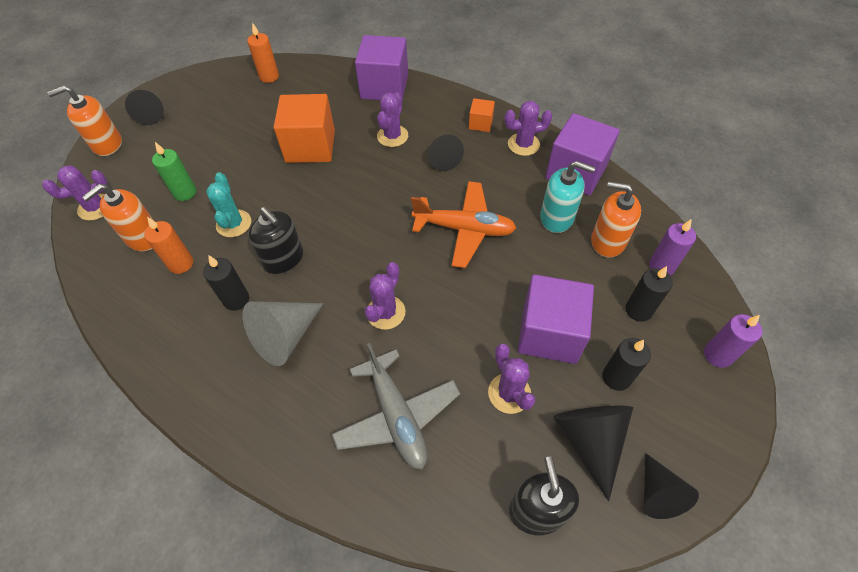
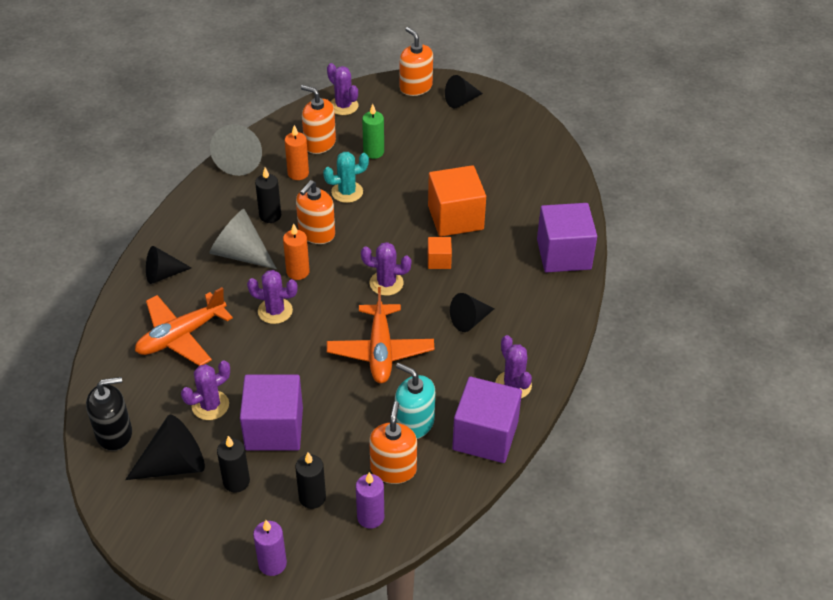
camera: 75 degrees right, 10 degrees down
(125, 319) = (241, 159): none -> grey cone
(269, 77) = (544, 163): orange candle -> orange candle (298, 272)
(283, 259) = (316, 233): black soap dispenser -> orange soap dispenser
(392, 136) = (490, 275): purple cactus -> purple cactus (386, 283)
(397, 416) = (181, 336): grey plane -> orange plane
(480, 123) = (534, 344): orange cube -> orange cube (439, 261)
(557, 217) = (414, 423): turquoise soap dispenser -> turquoise soap dispenser turned 120 degrees clockwise
(658, 493) = (134, 514): black cone -> black cone (163, 274)

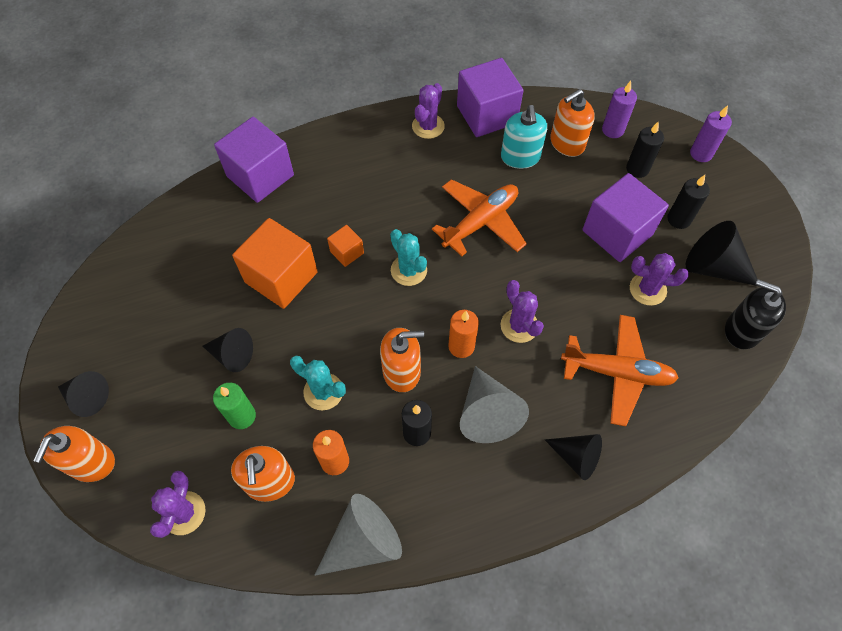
camera: 130 degrees left, 15 degrees up
(386, 283) = (409, 270): purple cactus -> turquoise cactus
(469, 320) = (392, 189): black cone -> black cone (232, 355)

